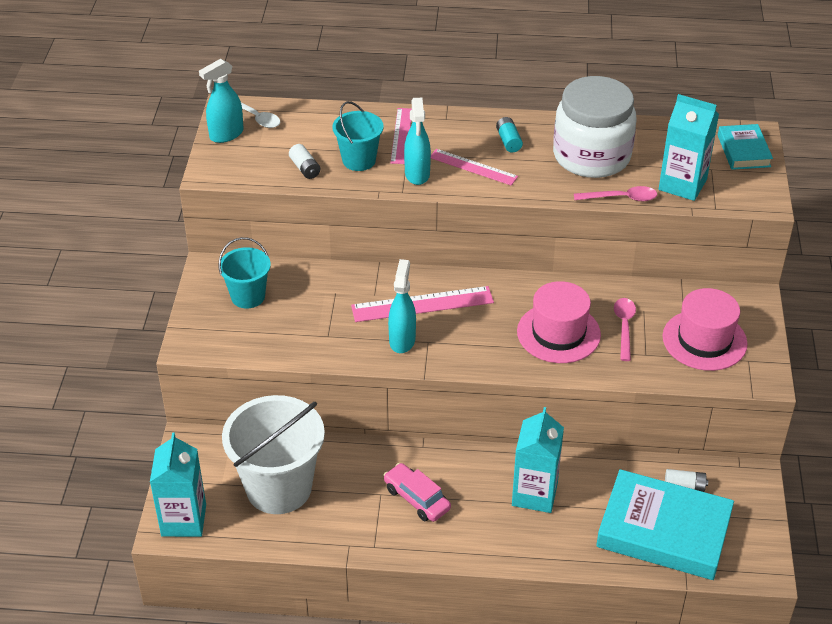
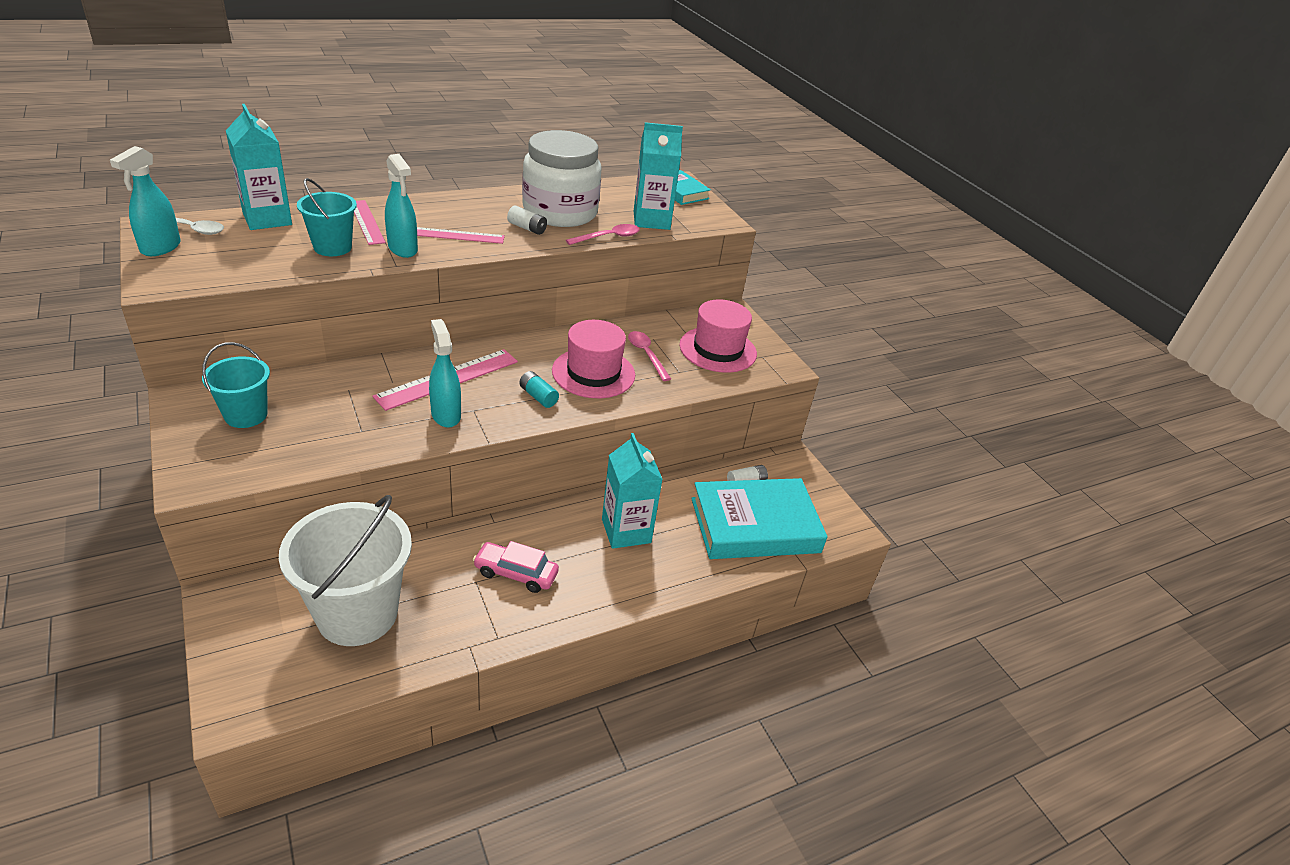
camera: 35 degrees left, 5 degrees down
(184, 520) = (252, 692): turquoise carton -> turquoise carton (267, 219)
(305, 168) = (274, 263): white battery -> white battery (527, 228)
(508, 141) = (477, 212): turquoise battery -> turquoise battery (538, 396)

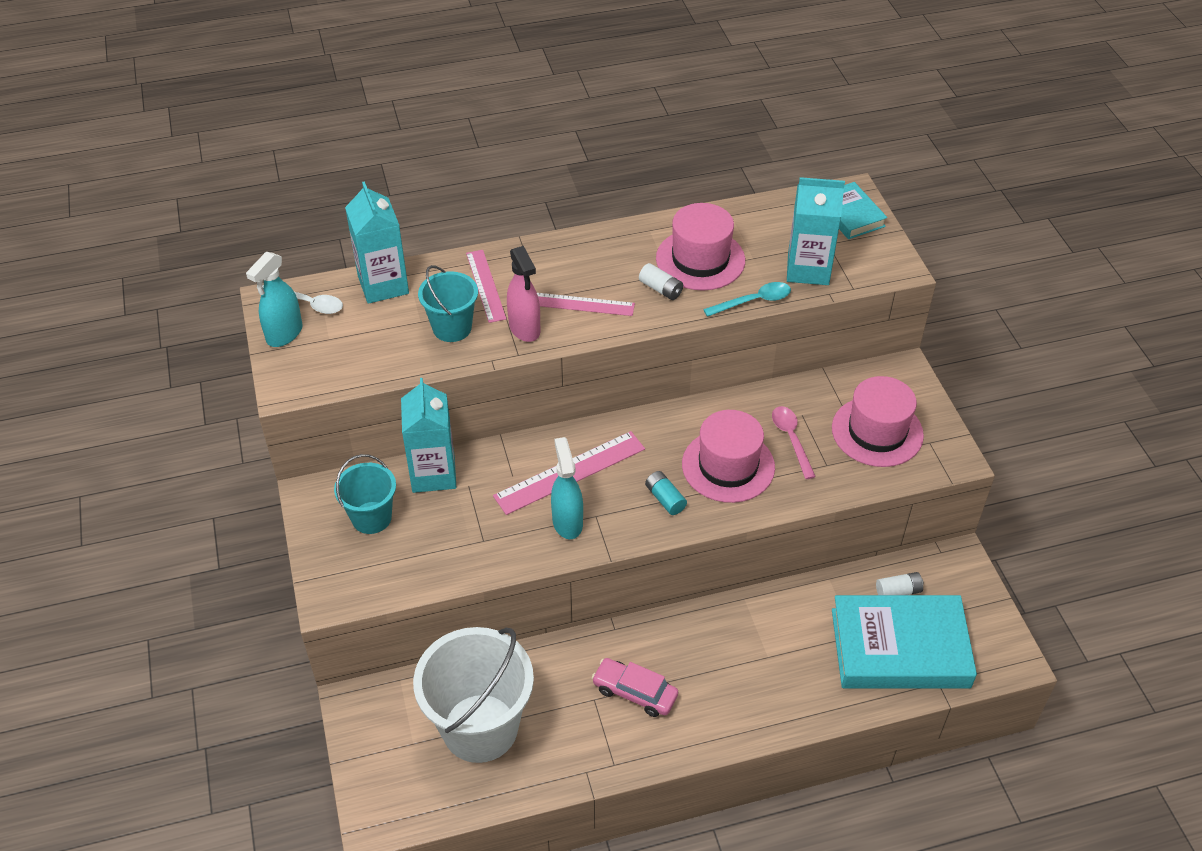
camera: 15 degrees right, 10 degrees up
(403, 249) = (524, 328): turquoise spray bottle -> pink spray bottle
(560, 212) = (700, 259): white jar -> pink hat
(608, 237) = (753, 301): pink spoon -> turquoise spoon
(626, 531) = (754, 648): turquoise carton -> turquoise carton (433, 474)

